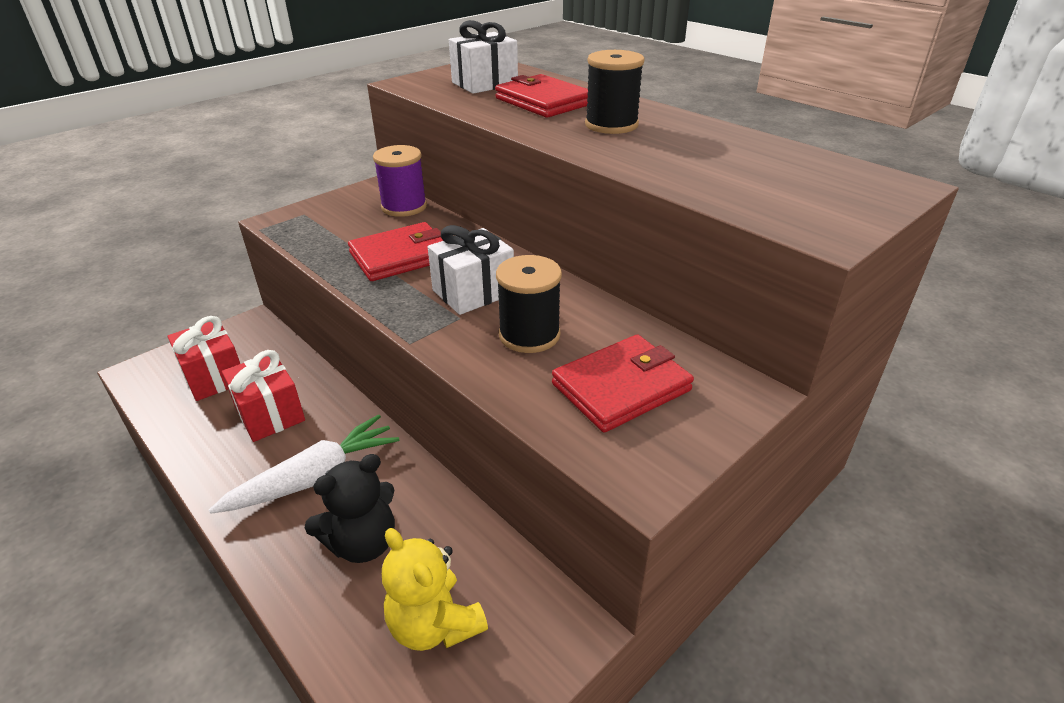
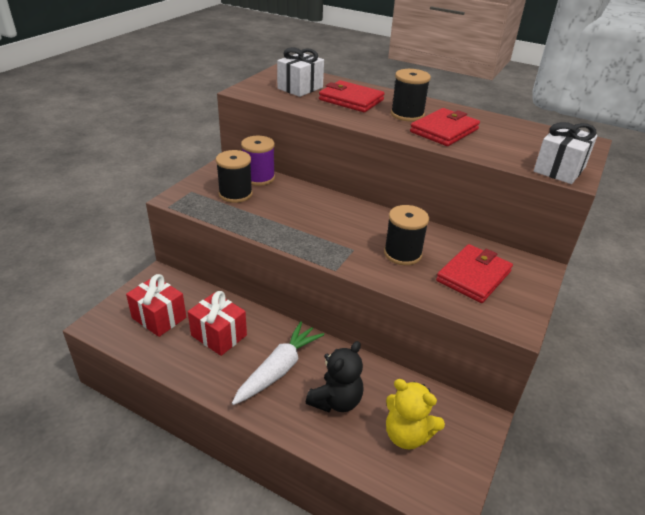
camera: 20 degrees left, 0 degrees up
(356, 223) = (235, 194): none -> black spool
(400, 256) = (285, 214): red wallet -> red wallet (444, 131)
(473, 292) = (350, 232): white gift -> white gift (559, 169)

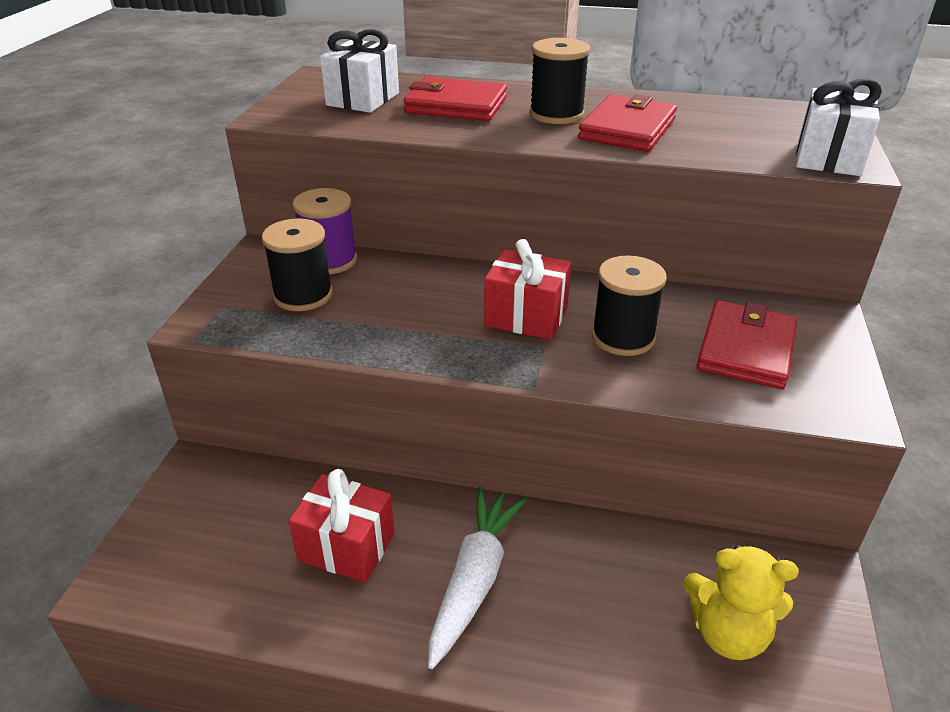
camera: 15 degrees left, 0 degrees up
(159, 318) = (226, 543): red gift -> red gift (526, 317)
(336, 401) = (592, 608): black teddy bear -> none

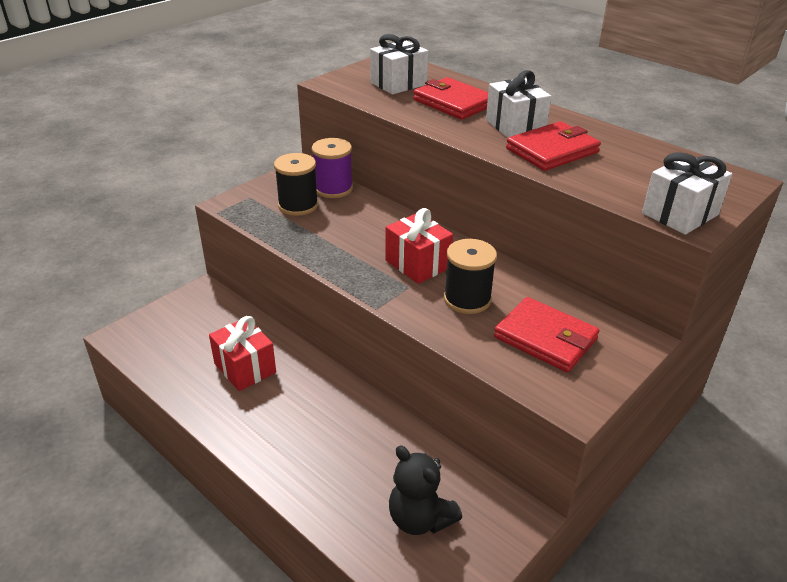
camera: 30 degrees right, 0 degrees up
(474, 580) = (297, 417): white carrot -> none
(556, 114) = (515, 126): black spool -> white gift
(728, 633) = (420, 518): yellow teddy bear -> black teddy bear
(745, 349) = (545, 338): red wallet -> red wallet turned 75 degrees clockwise

